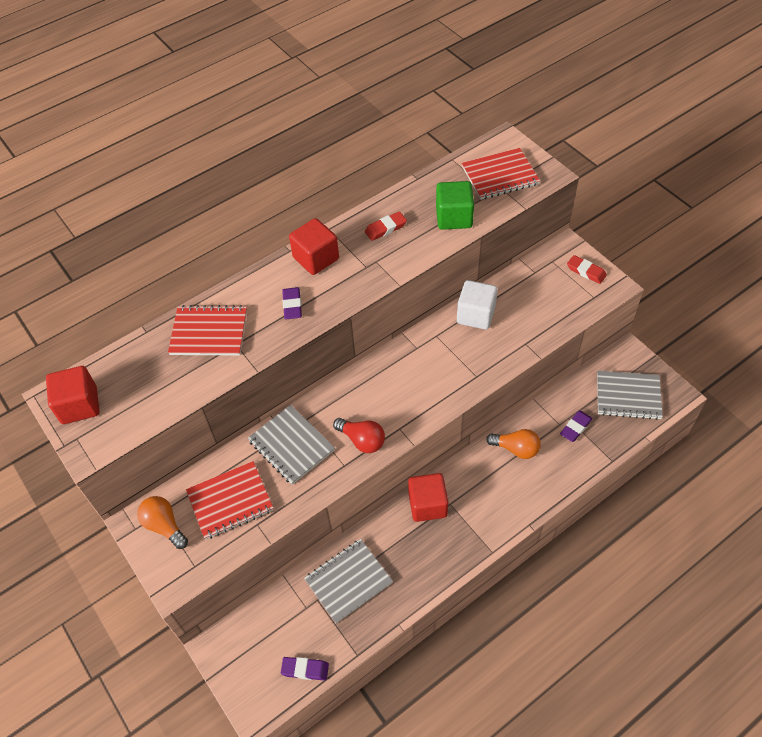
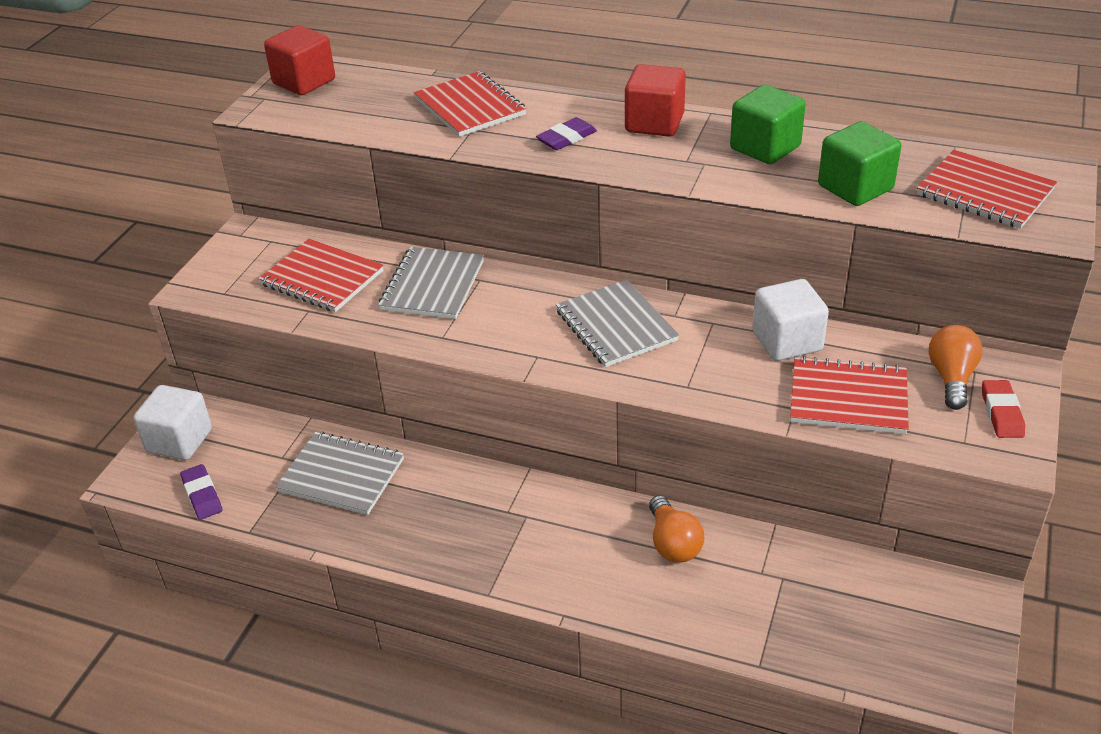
camera: 55 degrees right, 15 degrees down
(164, 526) = (257, 251): orange light bulb -> orange light bulb (951, 378)
(242, 663) = (179, 441): none -> white cube
(362, 440) = (490, 334): red light bulb -> none
(385, 228) = (765, 148): red eraser -> green cube
(427, 505) = (505, 495): red cube -> none
(535, 319) = (848, 398): none -> red notebook
(575, 427) = (774, 594): purple eraser -> none
(628, 396) = (897, 633): grey notebook -> grey notebook (616, 326)

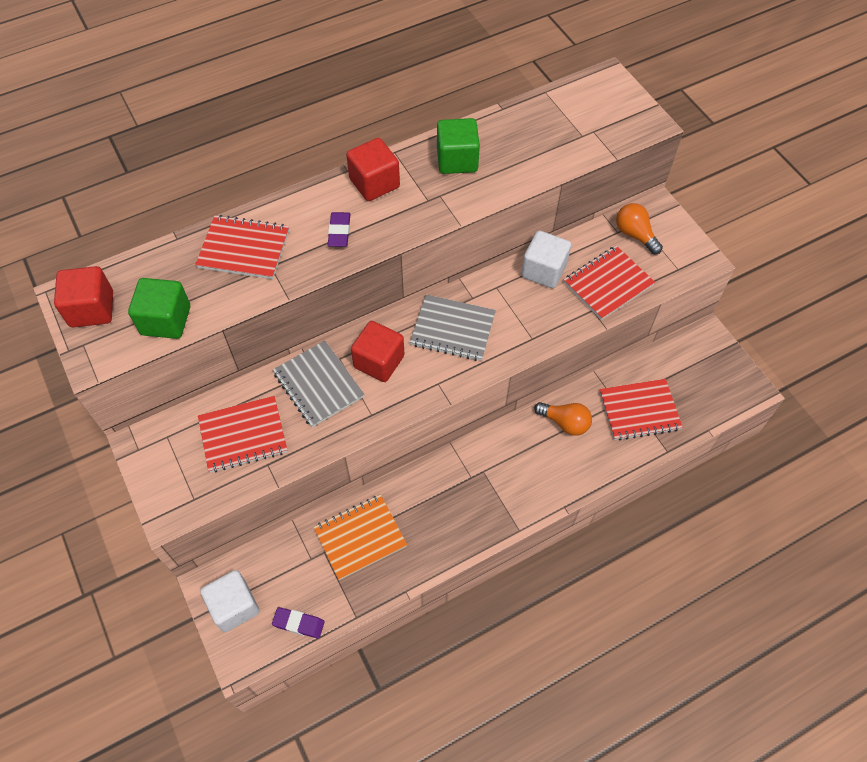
camera: 50 degrees left, 20 degrees up
(341, 475) = (360, 537): grey notebook -> orange notebook
(509, 304) = (379, 361): none -> red cube
(855, 187) = (535, 158): green cube -> green cube (166, 320)
(984, 192) = (595, 118): red notebook -> red notebook (639, 411)
(1001, 413) = (674, 239): red eraser -> none

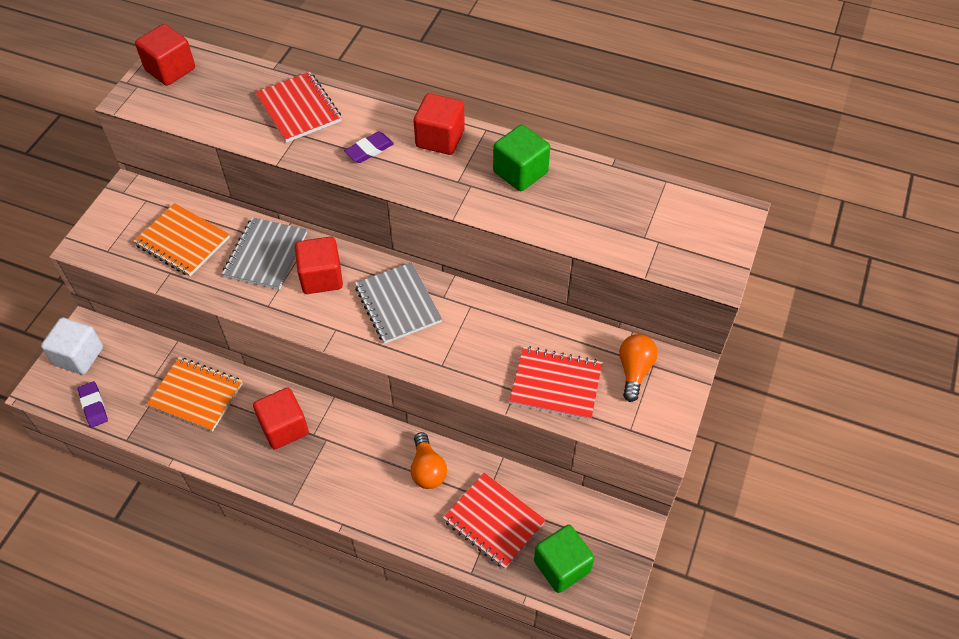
camera: 50 degrees right, 5 degrees down
(166, 320) = (195, 112): green cube -> green cube (562, 566)
(243, 435) = (182, 241): red notebook -> orange notebook
(448, 493) = (284, 428): none -> red cube
(543, 270) = (522, 328): white cube -> none

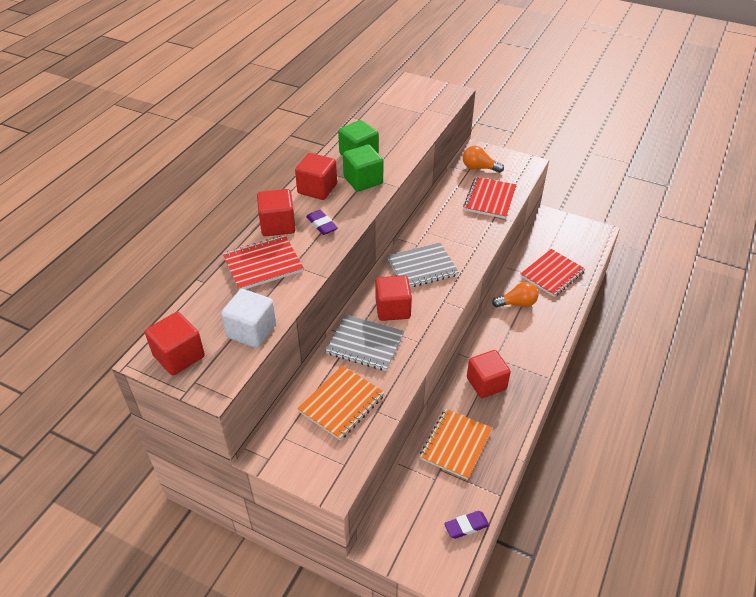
camera: 85 degrees left, 10 degrees down
(79, 356) = (410, 546): white cube -> white cube (251, 331)
(366, 112) = (278, 225): none -> red cube
(562, 566) = (578, 247): green cube -> green cube (363, 180)

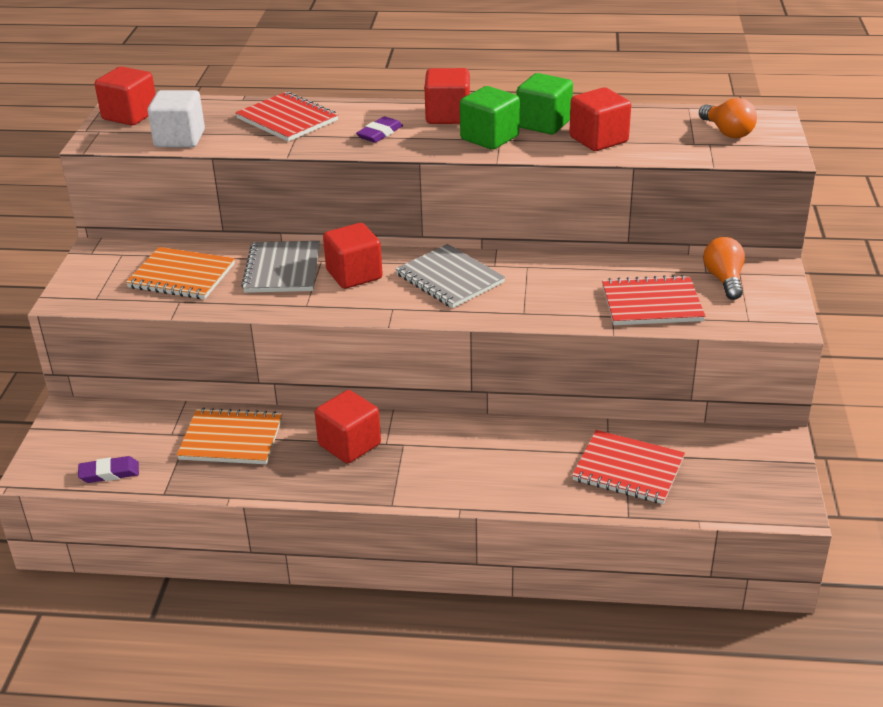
camera: 70 degrees right, 10 degrees down
(278, 225) = (360, 111): red cube -> red cube (598, 139)
(466, 526) = (109, 473): purple eraser -> purple eraser turned 60 degrees counterclockwise
(517, 303) = (531, 444): orange light bulb -> orange light bulb (727, 132)

